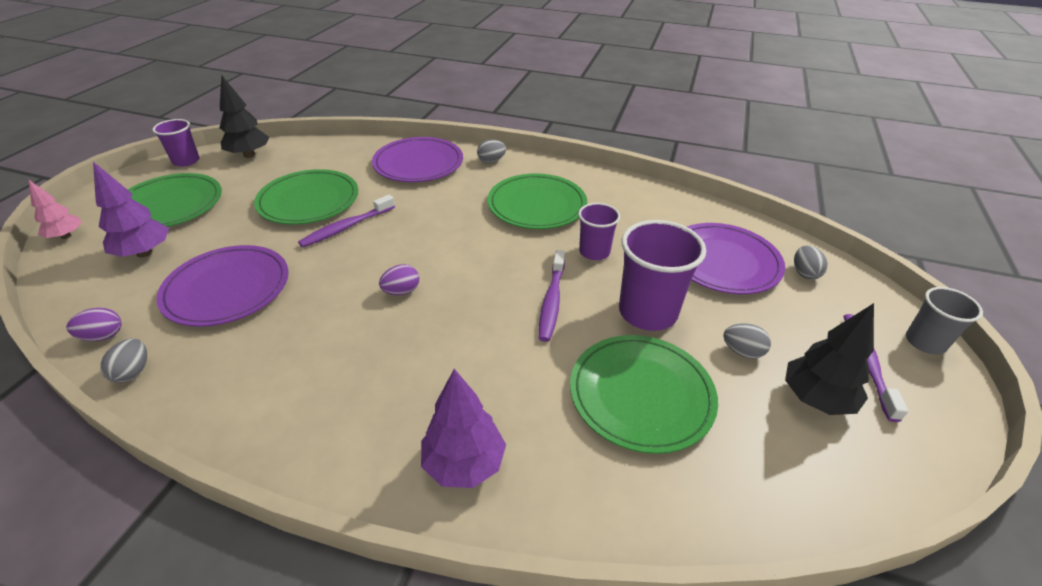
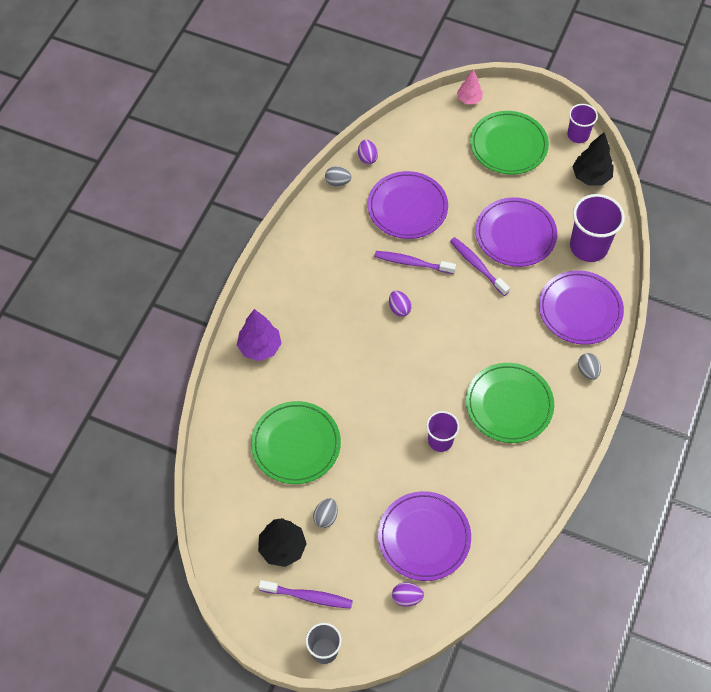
camera: 95 degrees right, 20 degrees up
(144, 253) = (448, 150): purple tree -> none
(309, 201) = (515, 234): green plate -> purple plate
(551, 301) = (383, 403): purple toothbrush -> purple toothbrush (412, 263)
(647, 312) = (368, 465): purple cup -> purple cup (588, 247)
(804, 273) = (407, 597): grey egg -> purple egg

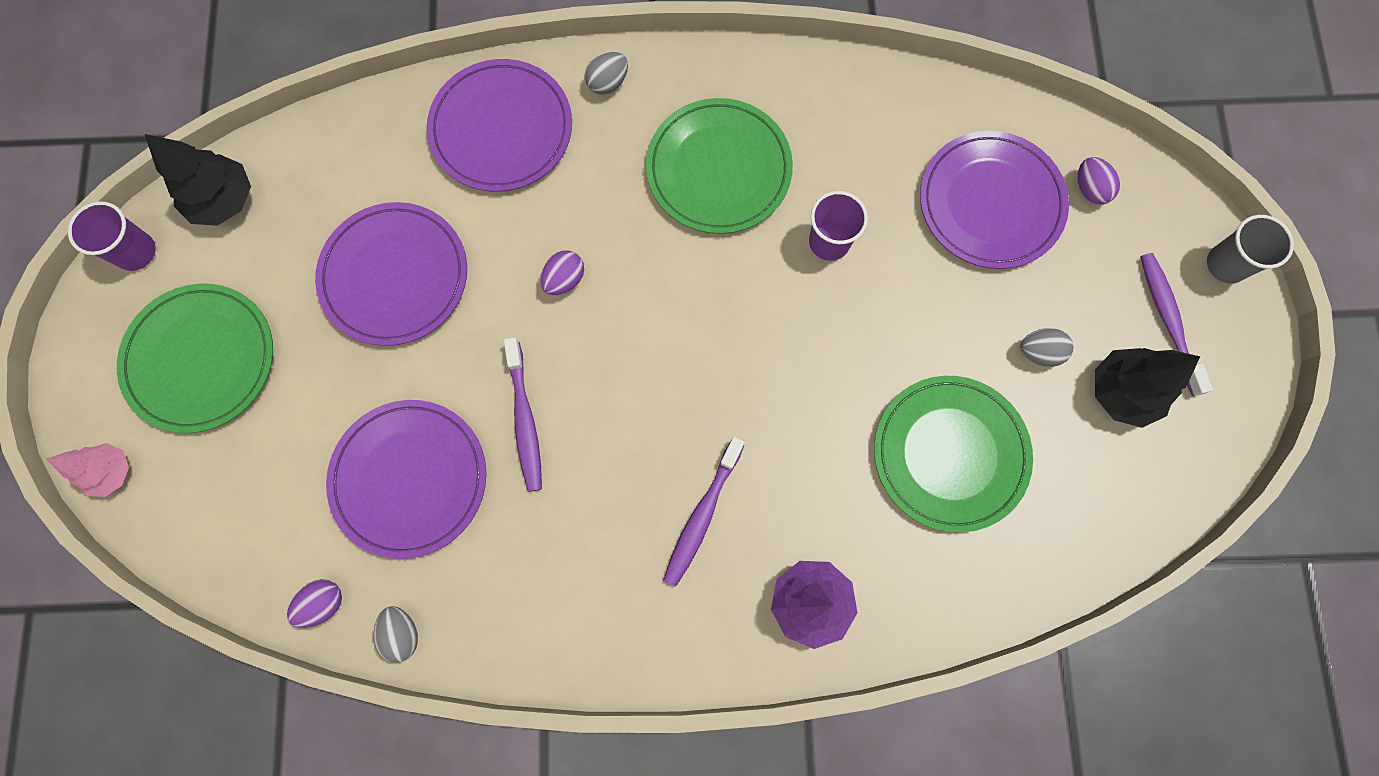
camera: 115 degrees left, 15 degrees up
(399, 309) = (625, 402): purple egg -> purple egg (564, 279)
(477, 266) = (484, 312): purple toothbrush -> purple toothbrush (702, 515)
(588, 247) = (373, 156): purple cup -> none

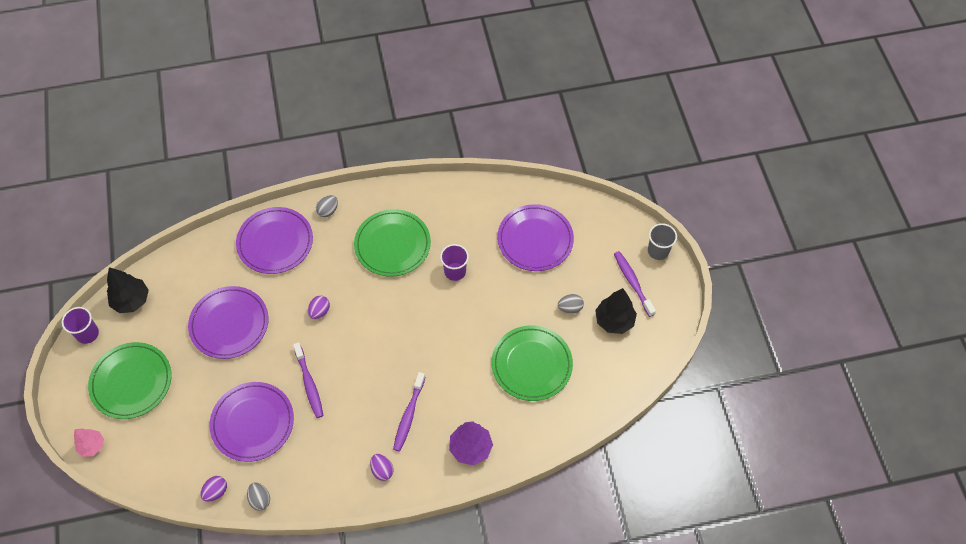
camera: 10 degrees left, 15 degrees down
(1089, 189) = (584, 225): purple egg -> purple egg (382, 470)

